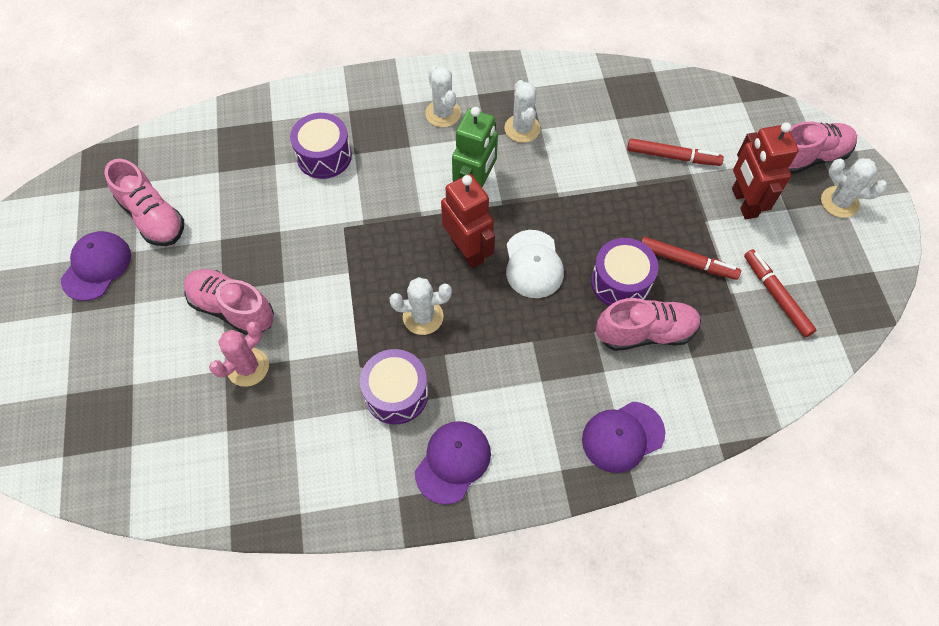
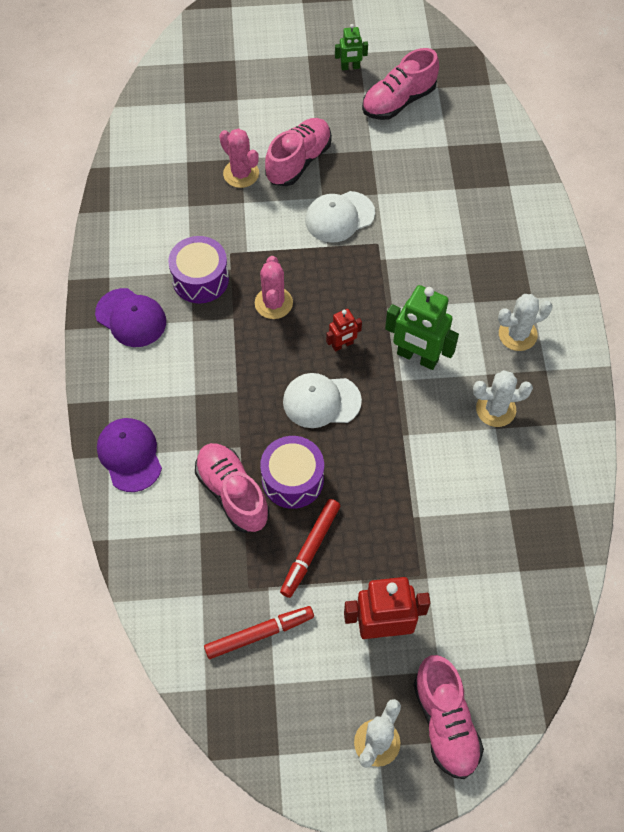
camera: 95 degrees right, 0 degrees up
(96, 267) = (350, 67): purple cap -> green robot
(310, 263) = (339, 217): none -> white cap
(324, 156) = (463, 228): purple drum -> none
(423, 317) = (273, 303): white cactus -> pink cactus
(468, 250) = (342, 345): red robot -> red robot, size x0.52
(645, 333) = (232, 493): pink shoe -> pink shoe turned 150 degrees clockwise
(673, 156) = (452, 562): red marker -> none

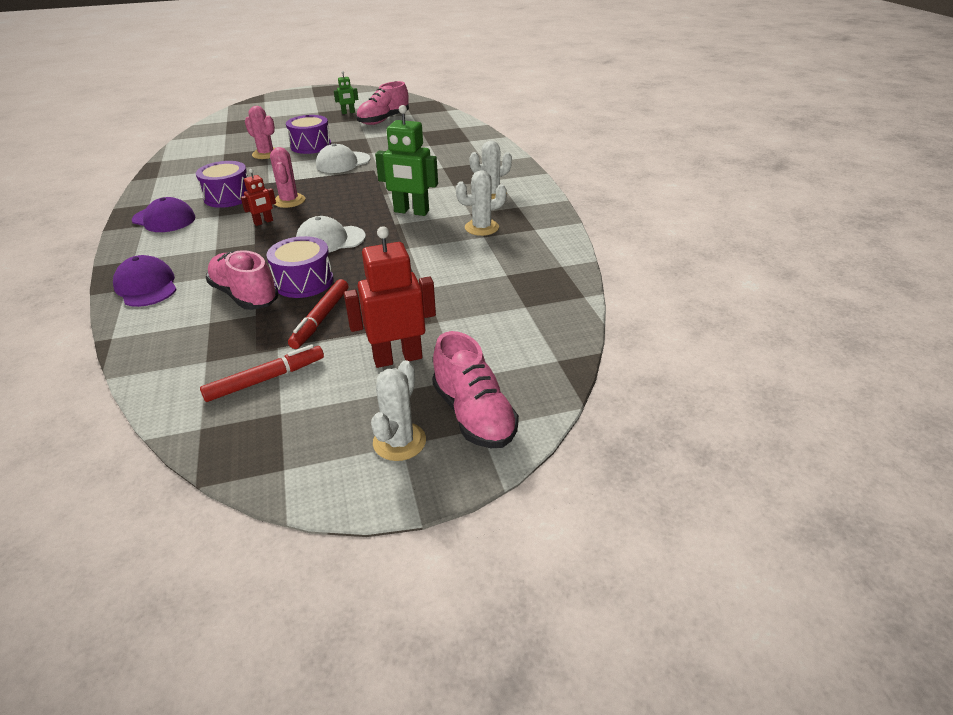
camera: 10 degrees left, 25 degrees down
(298, 161) = (311, 146): pink shoe -> purple drum
(342, 345) = (348, 213): red robot -> red robot (263, 222)

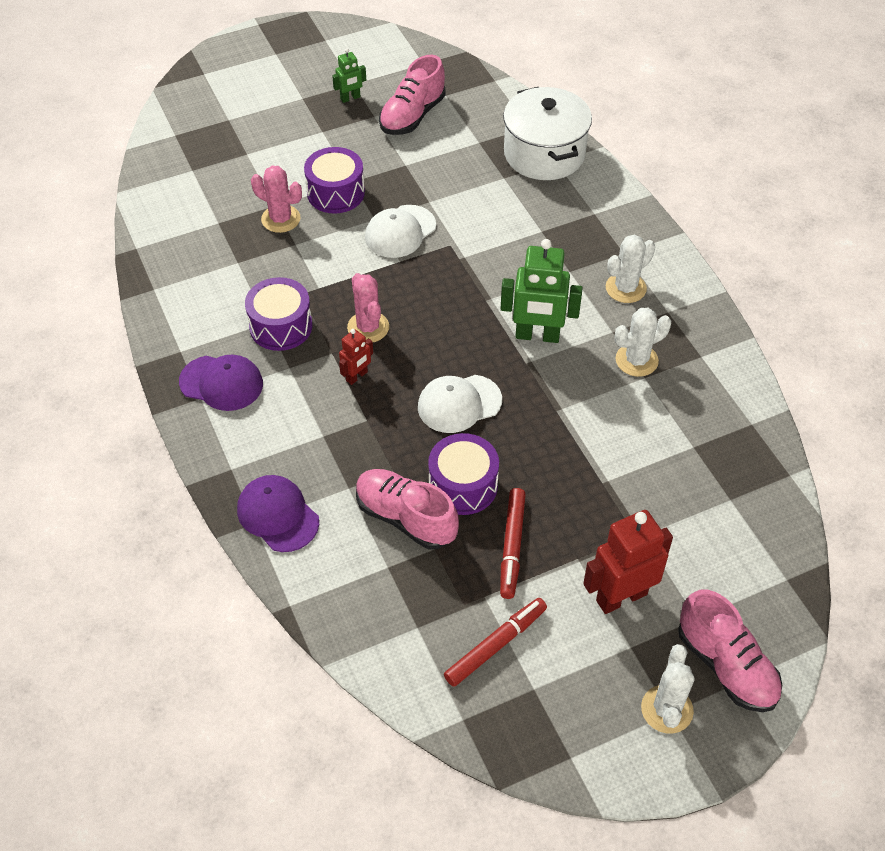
camera: 10 degrees left, 15 degrees up
(463, 137) = (544, 154): none -> white pot

